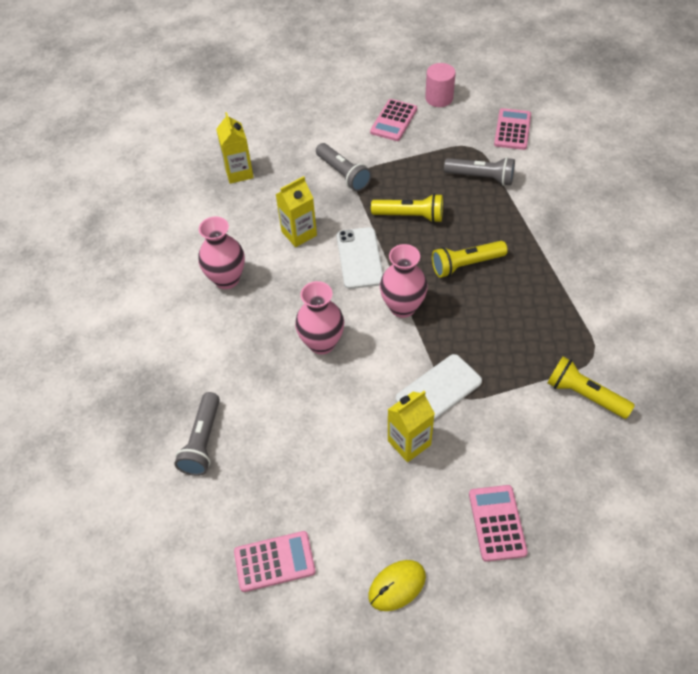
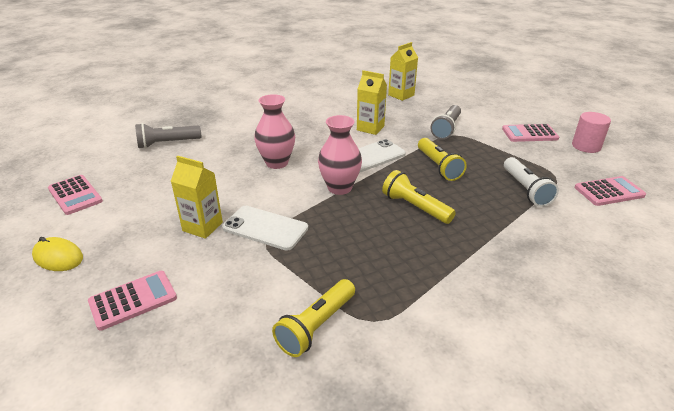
camera: 60 degrees right, 20 degrees down
(227, 279) = (306, 116): pink vase -> none
(481, 177) = (525, 190): grey flashlight -> white flashlight
(584, 395) = (316, 326): yellow flashlight -> yellow flashlight turned 150 degrees counterclockwise

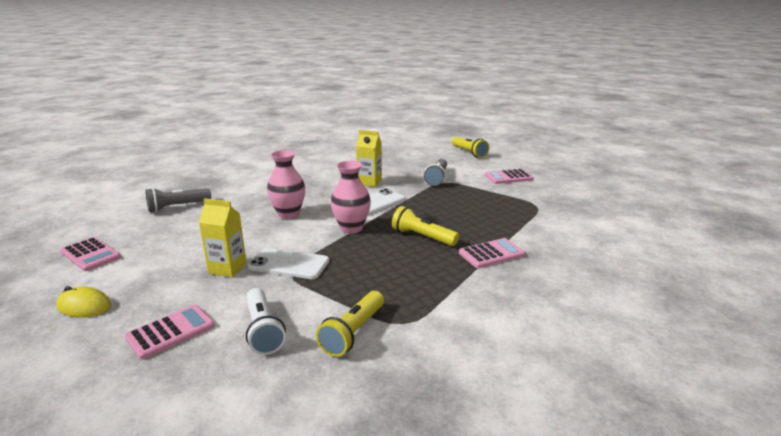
camera: 10 degrees left, 10 degrees down
(401, 95) = (391, 156): yellow carton -> none
(438, 166) = (436, 206): yellow flashlight -> yellow flashlight (469, 153)
(525, 190) = (514, 217): white flashlight -> white flashlight (263, 330)
(586, 146) = (556, 183): pink cylinder -> none
(609, 192) = (581, 213): pink calculator -> pink calculator (491, 254)

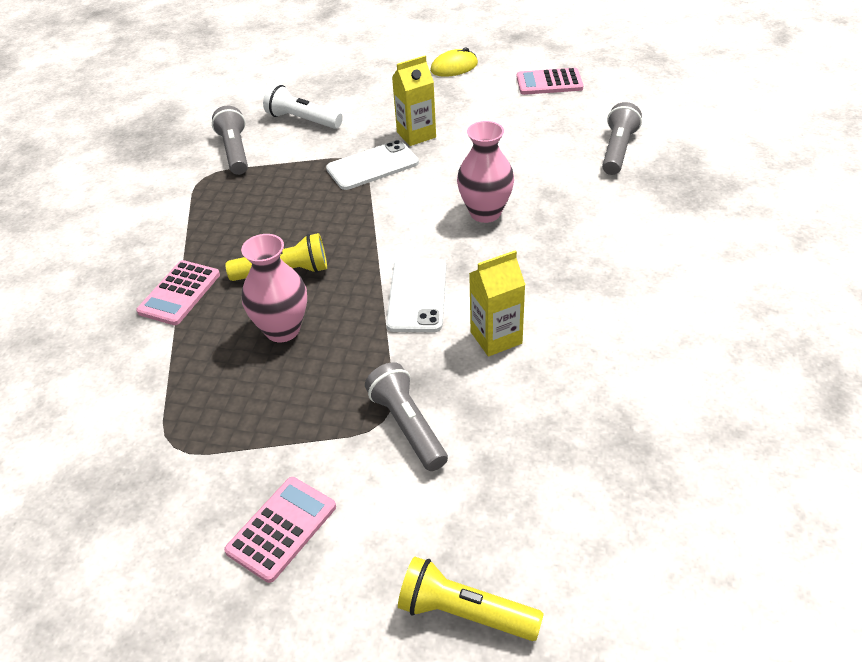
camera: 140 degrees right, 20 degrees up
(171, 332) = (362, 89): pink calculator -> none
(351, 228) = (381, 237): pink vase -> pink vase (282, 329)
(353, 332) = (235, 151): yellow flashlight -> grey flashlight

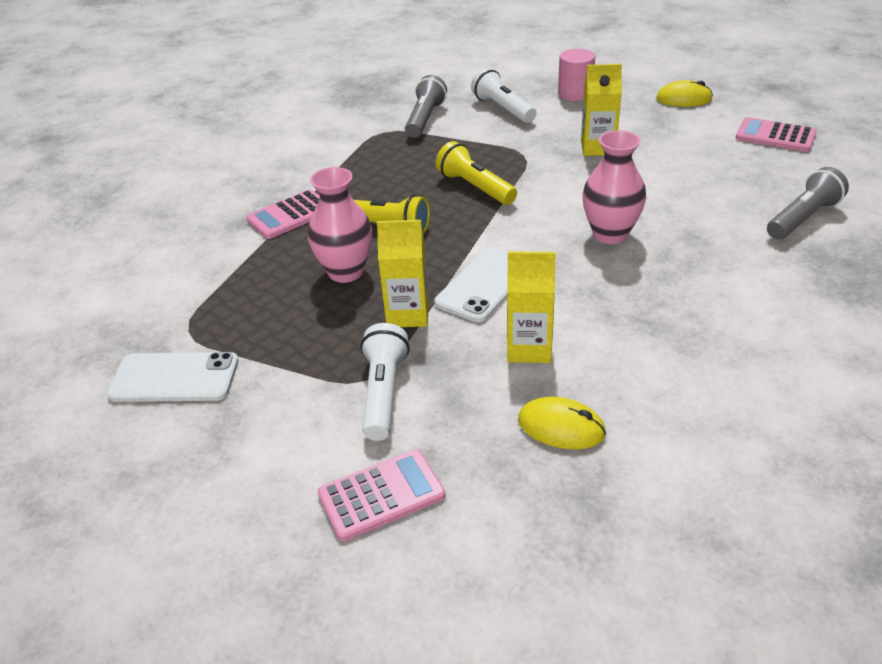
camera: 30 degrees right, 5 degrees down
(281, 529) = (212, 431): pink calculator -> pink calculator (381, 495)
(357, 87) = (575, 94): none -> pink cylinder
(372, 166) = (534, 163): white phone -> white phone (174, 378)
(372, 347) = (408, 314): none -> yellow carton
(408, 426) = (384, 393): grey flashlight -> white flashlight
(464, 612) = (298, 577): yellow flashlight -> yellow flashlight (475, 187)
(569, 393) = (561, 427): none -> yellow mouse

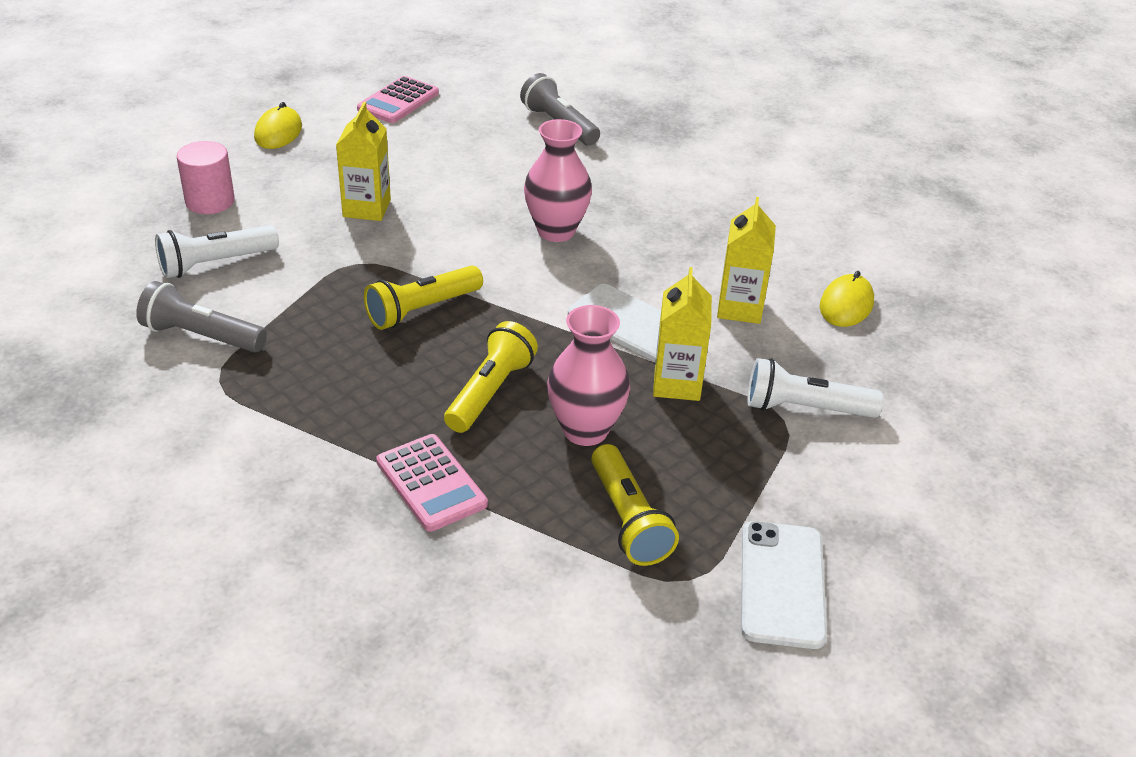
camera: 90 degrees left, 0 degrees up
(250, 298) = (628, 520): none -> yellow flashlight
(381, 495) = (939, 416): pink calculator -> none

